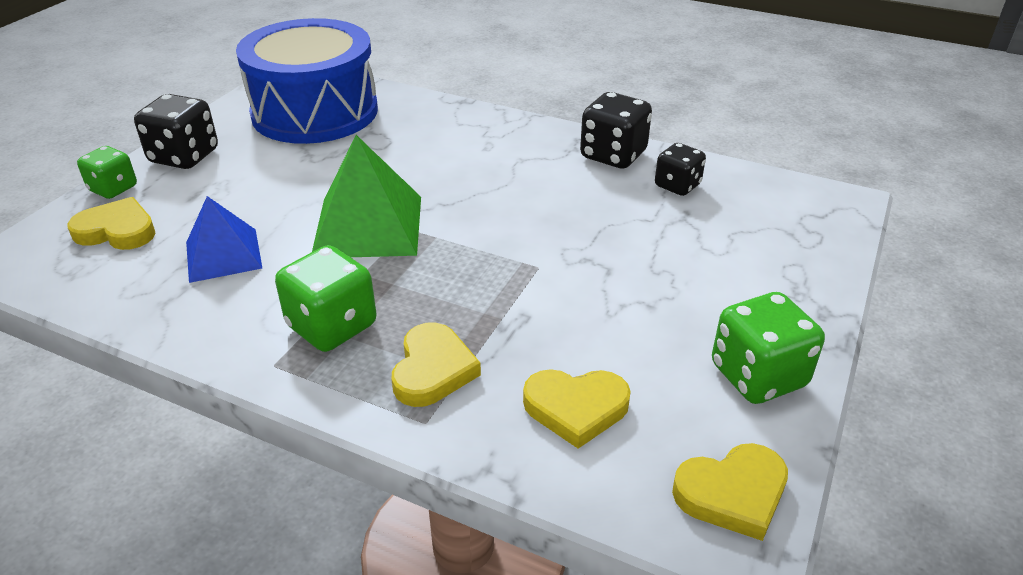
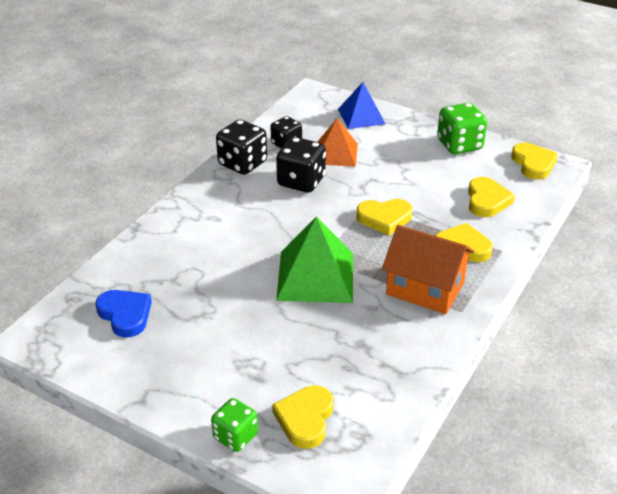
camera: 85 degrees left, 0 degrees up
(184, 156) = (187, 395): black dice -> black dice (301, 181)
(223, 254) = (345, 348): blue pyramid -> blue pyramid (361, 116)
(315, 112) = (125, 315): blue drum -> blue heart
(332, 326) = (425, 288): green dice -> orange house
(503, 283) = (384, 218): none -> yellow heart
(669, 231) = (336, 153): none -> orange pyramid

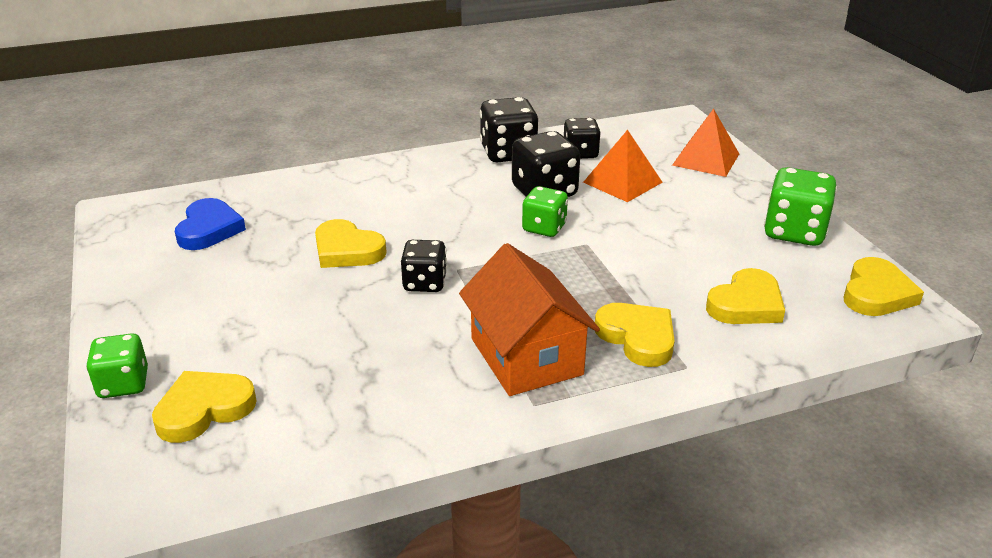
camera: 40 degrees right, 5 degrees down
(316, 276) = (425, 283): green pyramid -> black dice
(333, 206) = (544, 228): none -> green dice
(361, 116) = (705, 159): blue pyramid -> orange pyramid
(384, 218) = (584, 265): yellow heart -> yellow heart (347, 250)

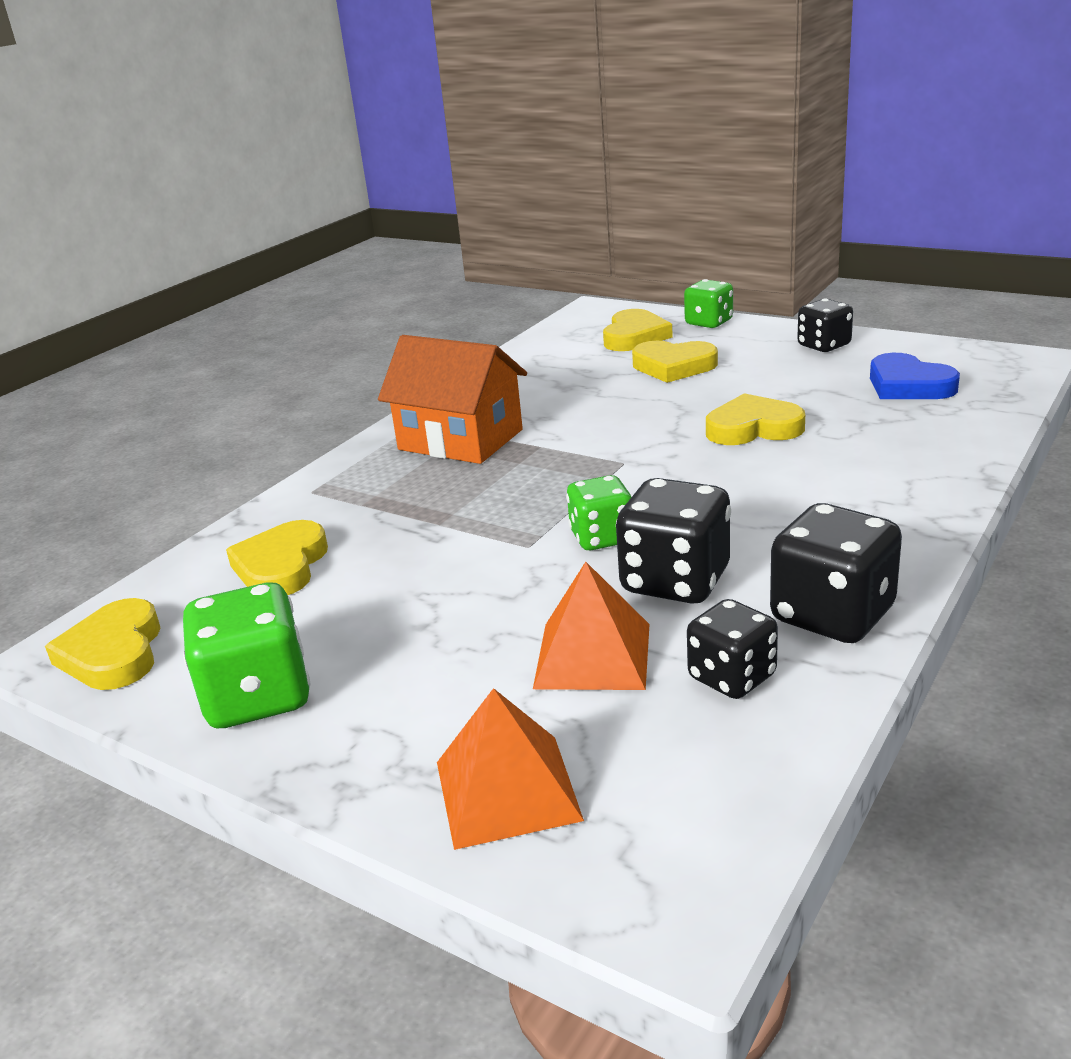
camera: 145 degrees right, 5 degrees down
(425, 283) = (630, 440): black dice -> black dice (824, 345)
(637, 337) = (376, 490): yellow heart -> yellow heart (673, 366)

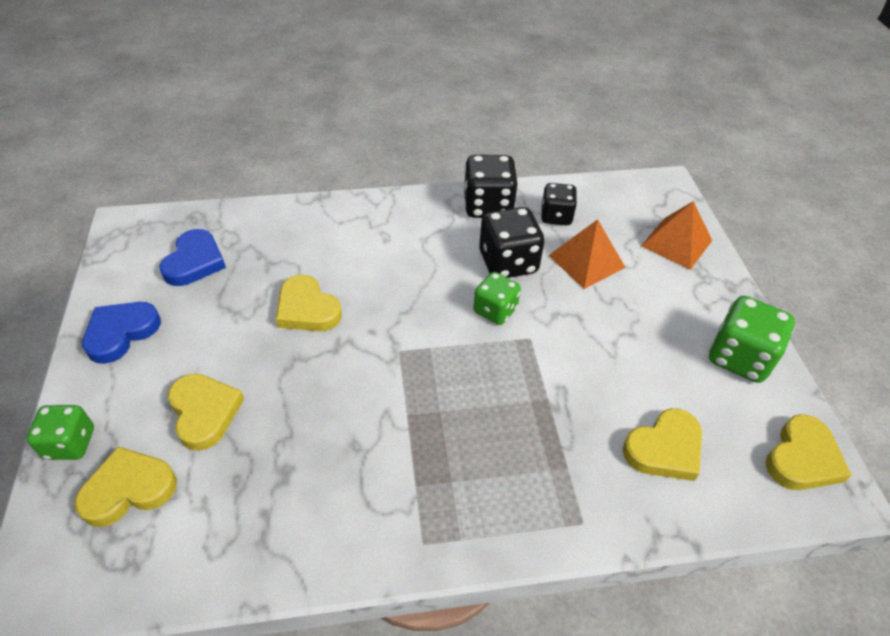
camera: 135 degrees left, 20 degrees up
(460, 440) = (433, 478): orange house -> none
(824, 345) = (121, 333): black dice -> blue heart

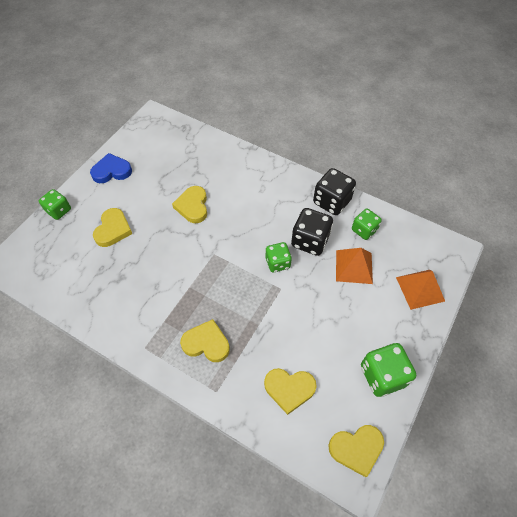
camera: 40 degrees right, 10 degrees up
(128, 489) = (63, 244): yellow heart -> yellow heart (206, 343)
(194, 262) = (166, 152): blue heart -> none
(556, 216) = (364, 230): black dice -> green dice

